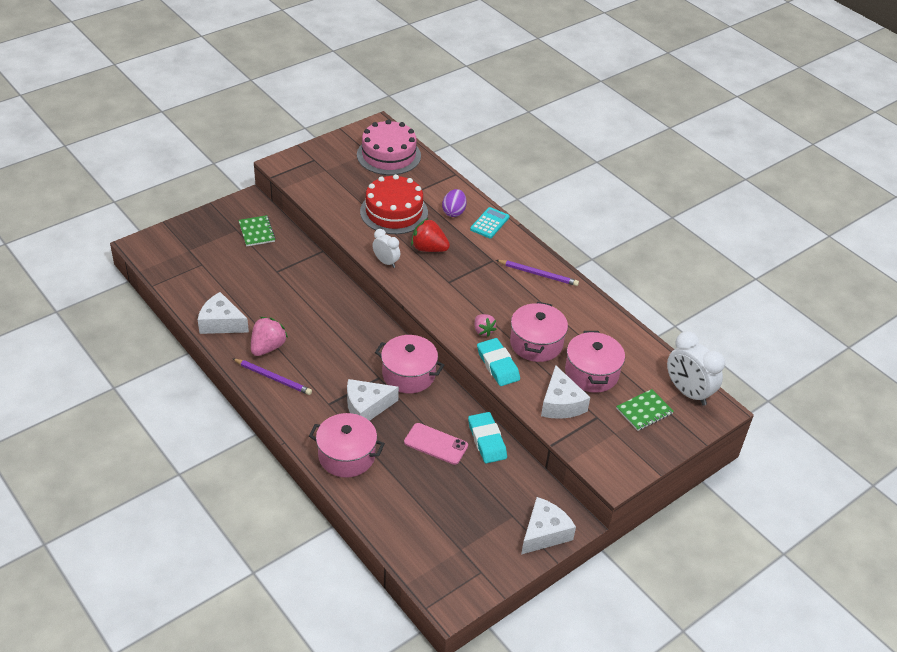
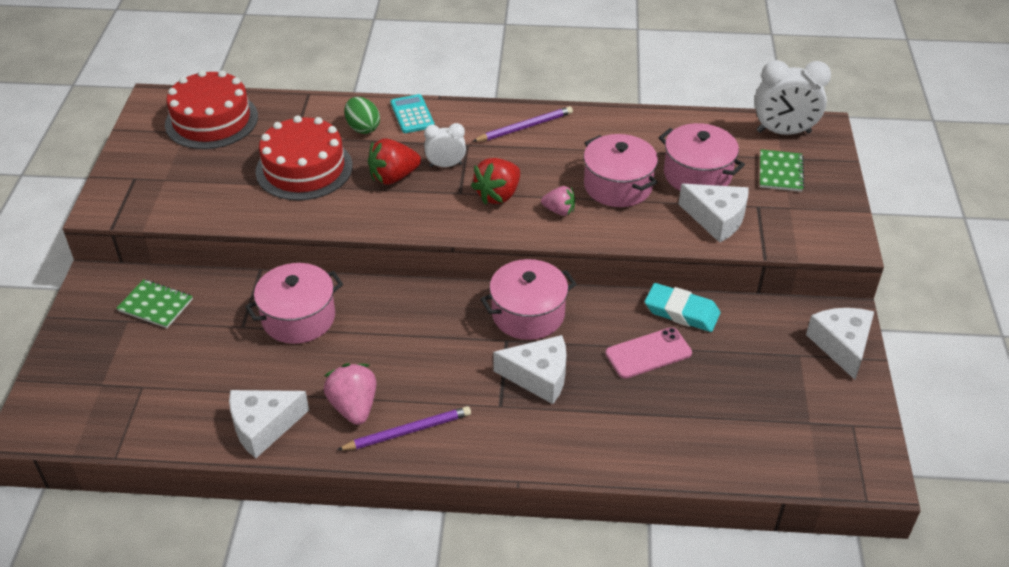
camera: 45 degrees left, 0 degrees up
(346, 455) = (593, 437): pink pot -> pink pot (298, 318)
(366, 407) = (539, 376): white cheese -> white cheese turned 105 degrees counterclockwise
(386, 262) = (372, 220): white clock -> white clock (445, 165)
(388, 155) = (211, 120): pink cake -> red cake
(454, 212) = (363, 128): purple egg -> green egg
(465, 298) = (498, 195): none -> red strawberry
(498, 365) = (619, 230): turquoise eraser -> none

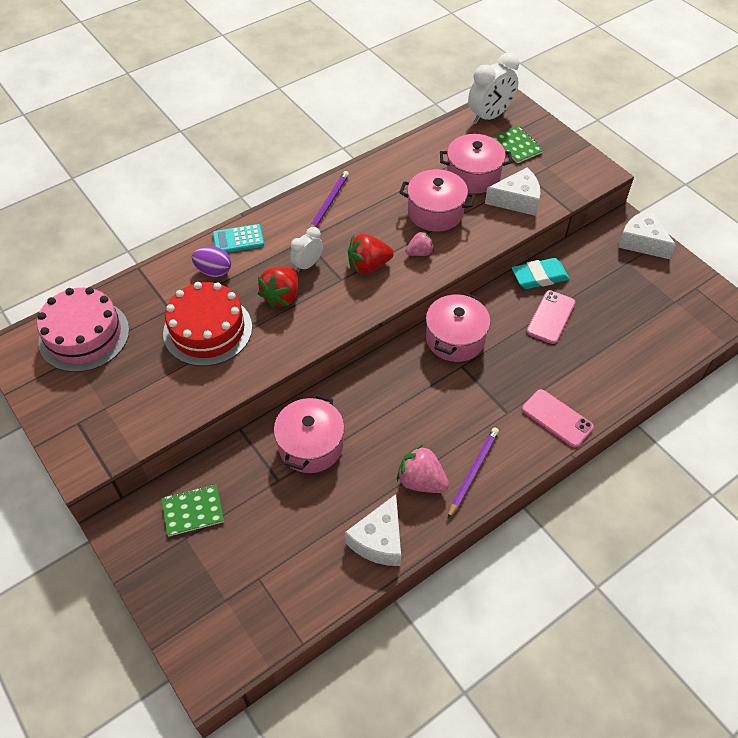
camera: 40 degrees left, 10 degrees up
(211, 120) = (84, 335): red cake -> pink cake
(363, 128) = (214, 271): green egg -> purple egg
(412, 114) = (238, 239): turquoise calculator -> turquoise calculator turned 45 degrees counterclockwise
(498, 195) = (368, 266): red strawberry -> red strawberry turned 75 degrees clockwise
(539, 376) = (507, 377): white cheese -> none
(543, 442) = (557, 418): none -> pink phone

